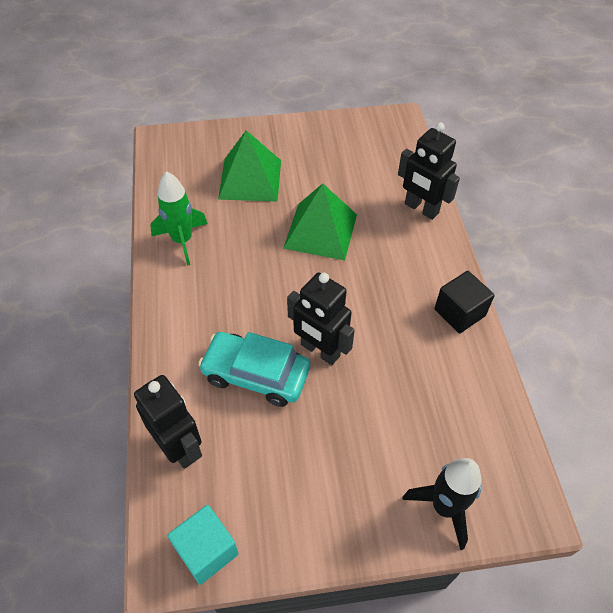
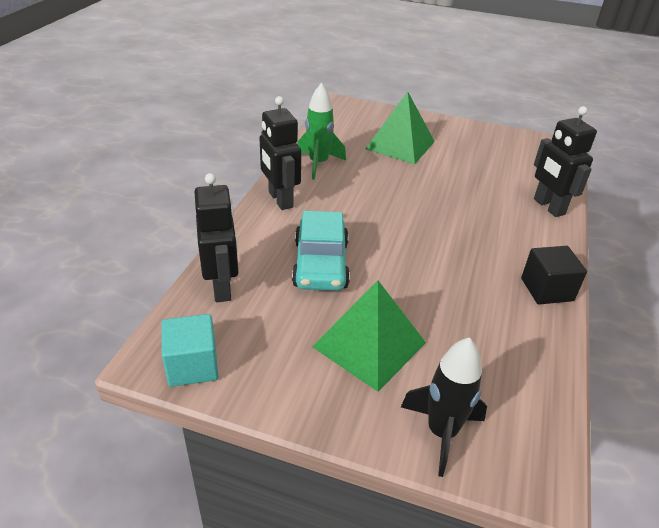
camera: 25 degrees right, 15 degrees down
(256, 374) = (321, 264): turquoise car -> turquoise car turned 135 degrees counterclockwise
(319, 350) = (389, 269): black robot -> black robot (280, 200)
(321, 231) = (441, 193): green pyramid -> green pyramid (369, 344)

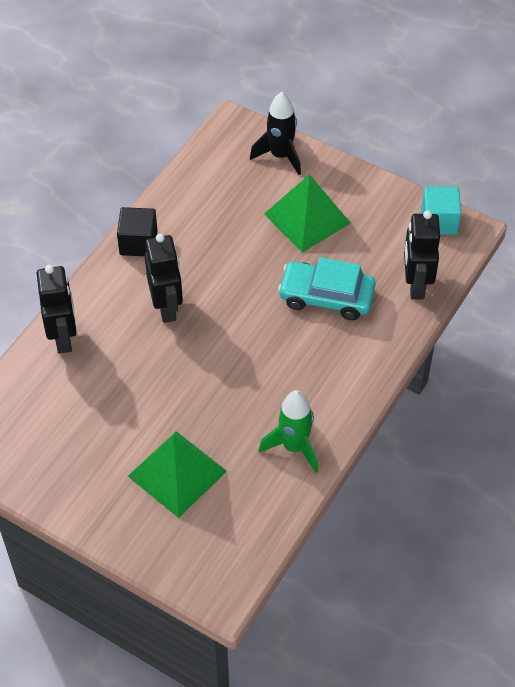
camera: 165 degrees left, 15 degrees up
(280, 200) = (350, 388): black robot -> black robot (167, 307)
(321, 264) = (326, 297): turquoise car -> turquoise car turned 90 degrees counterclockwise

